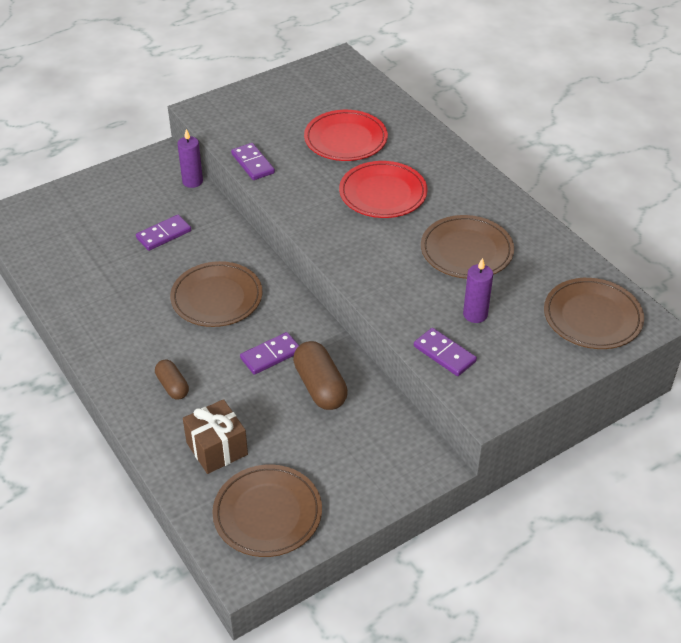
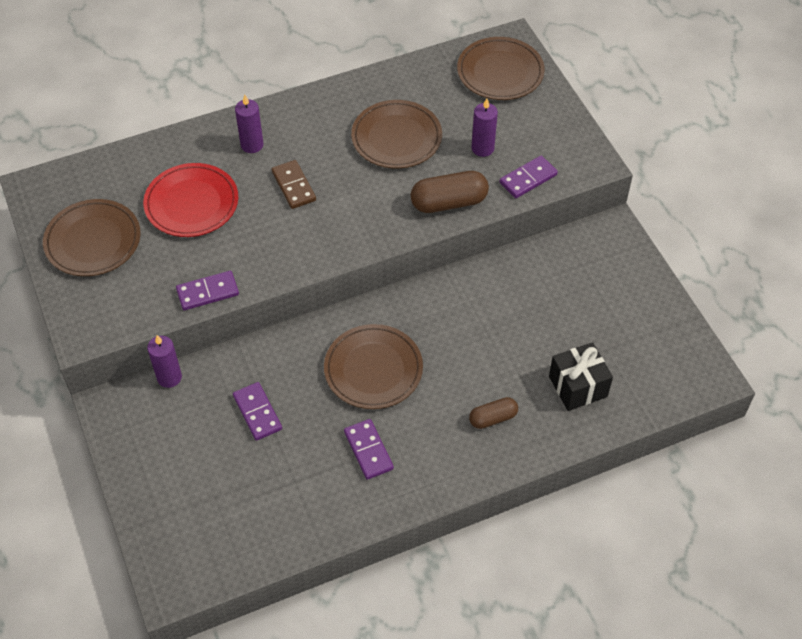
camera: 80 degrees left, 10 degrees up
(217, 448) = (578, 386): brown gift -> black gift
(267, 513) = (655, 354): brown plate -> brown plate (93, 241)
(271, 355) = (465, 331): purple domino -> purple domino (368, 450)
(320, 386) = (512, 296): brown capsule -> brown capsule (449, 202)
(383, 193) = (293, 186): red plate -> brown domino
(424, 162) = (252, 145): none -> purple candle

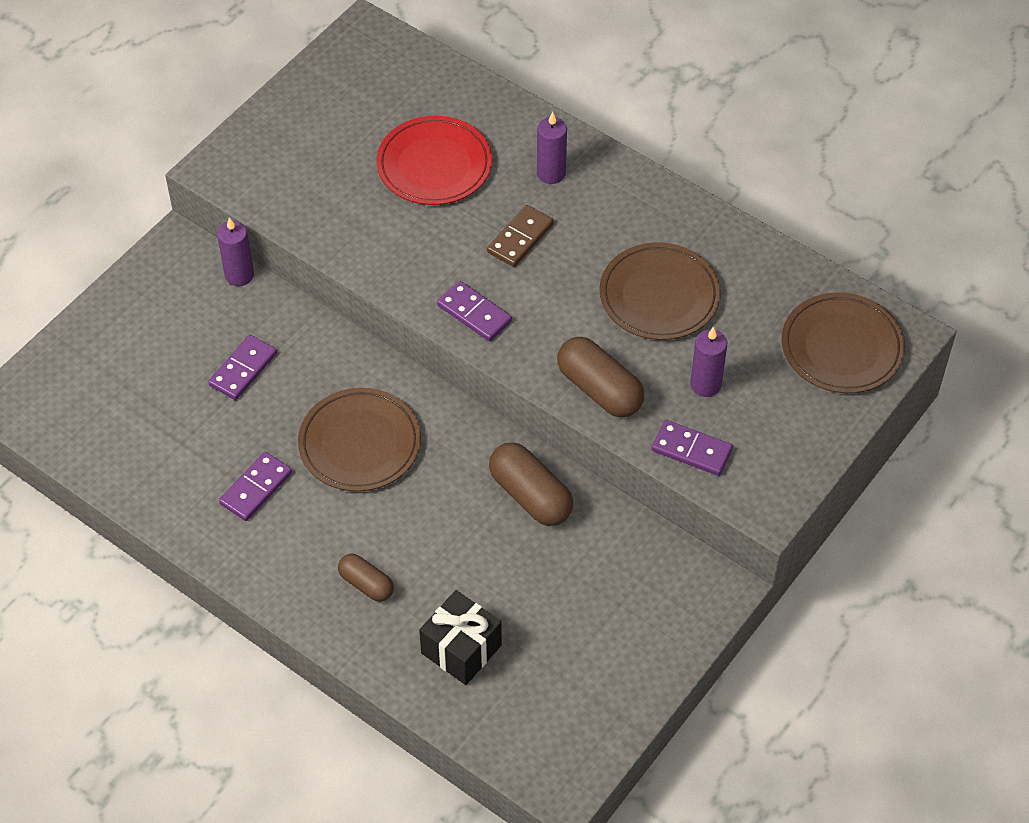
camera: 60 degrees right, 0 degrees up
(93, 241) = (331, 113): brown plate -> none
(207, 292) = (330, 238): purple domino -> purple domino (474, 313)
(481, 292) = (530, 495): none -> brown capsule

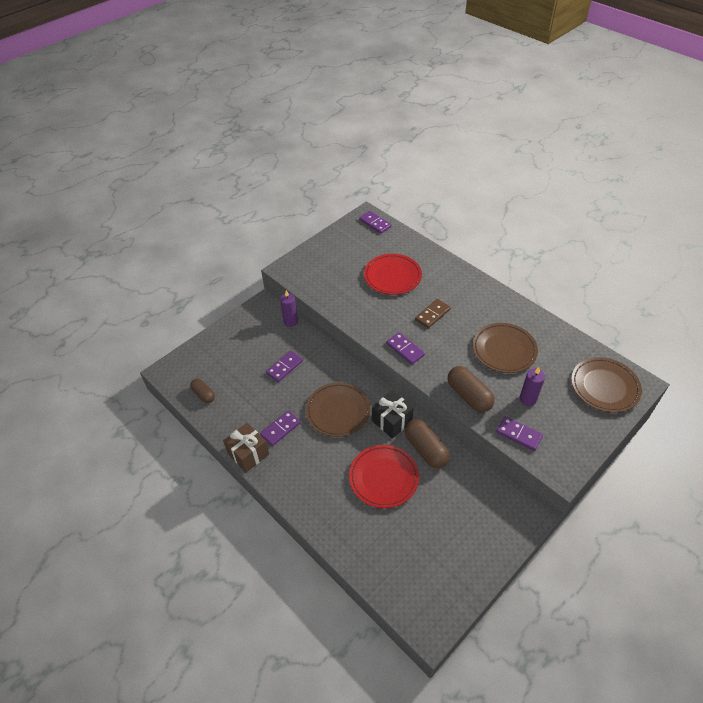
camera: 10 degrees right, 5 degrees down
(203, 540) = (248, 454): none -> brown gift
(366, 584) = (331, 489): brown capsule -> brown capsule (203, 394)
(385, 49) = (375, 223): none -> purple domino
(459, 554) = (383, 477): none -> red plate
(461, 649) = (378, 534): black gift -> black gift (391, 421)
(551, 173) = (451, 285): purple candle -> none

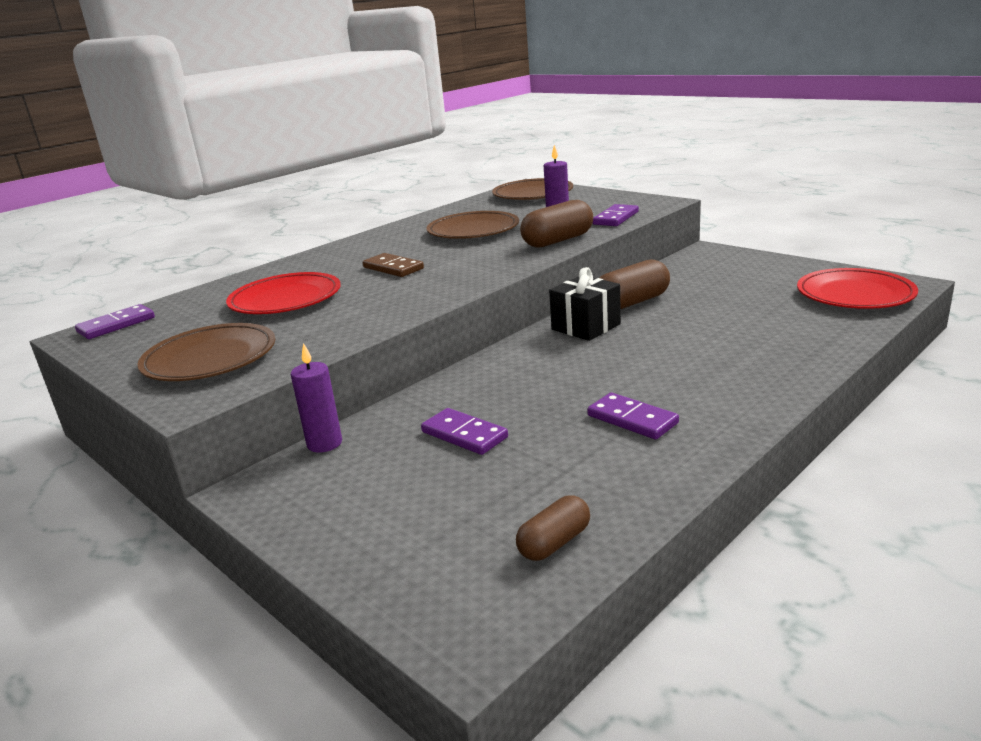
camera: 90 degrees left, 25 degrees down
(248, 454) = (709, 448): brown gift -> none
(338, 411) = (574, 369): brown plate -> brown plate (210, 358)
(383, 477) = (696, 324): red plate -> red plate (855, 294)
(405, 349) = (467, 278): purple domino -> none

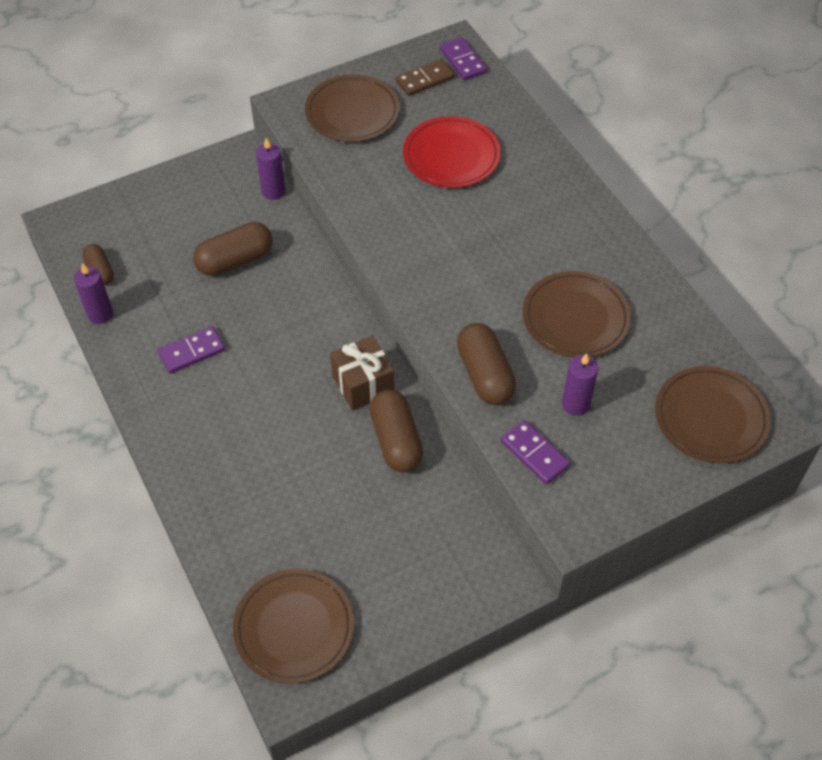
camera: 105 degrees right, 30 degrees up
(393, 268) = (487, 233): brown domino -> brown domino (424, 80)
(464, 435) = (235, 260): purple domino -> brown capsule
(586, 327) = (363, 384): black gift -> brown gift
(636, 510) = (100, 314): none -> purple candle
(855, 294) = (294, 628): red plate -> brown plate

